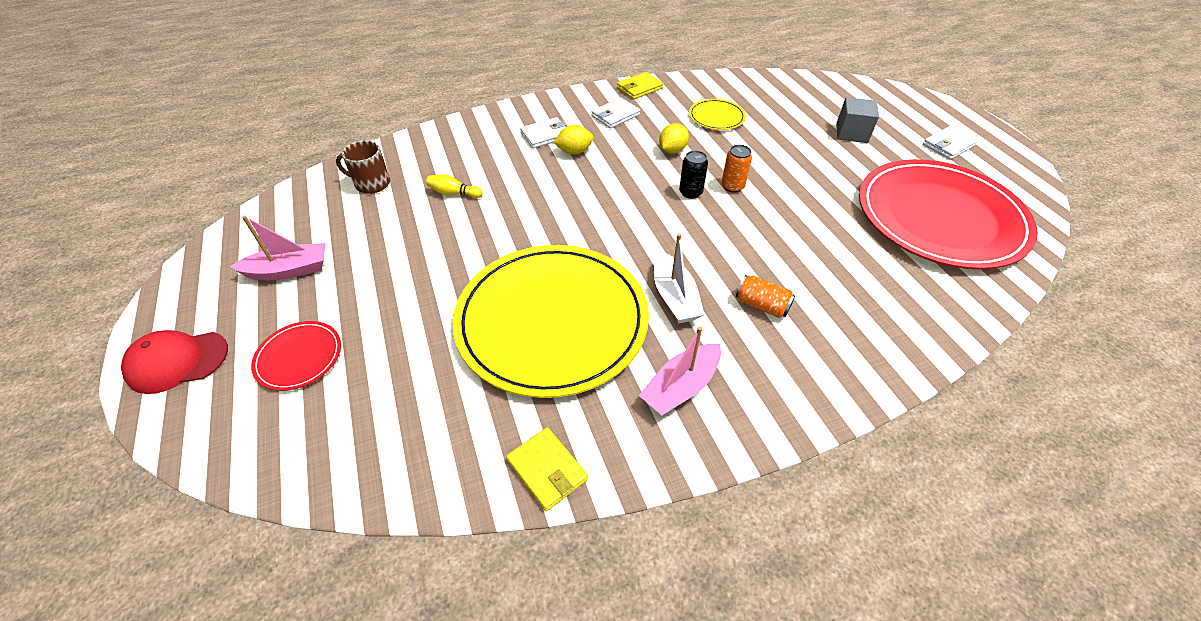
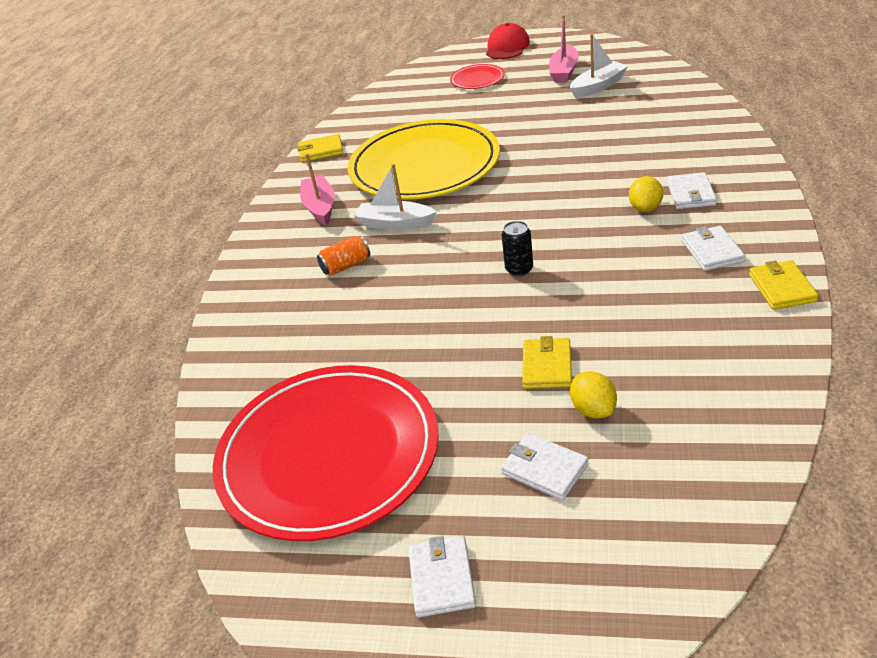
camera: 125 degrees right, 10 degrees down
(338, 230) = (598, 87): none -> white boat
(371, 183) = (656, 98): brown mug -> none
(454, 193) = (614, 135): yellow bowling pin -> none
(672, 150) = (606, 277): yellow lemon -> yellow lemon (593, 409)
(716, 117) = (664, 339): yellow plate -> none
(732, 186) = (508, 302): orange can -> none
(778, 152) = (547, 366): none -> yellow wallet
(851, 133) = (544, 469): grey cube -> white wallet

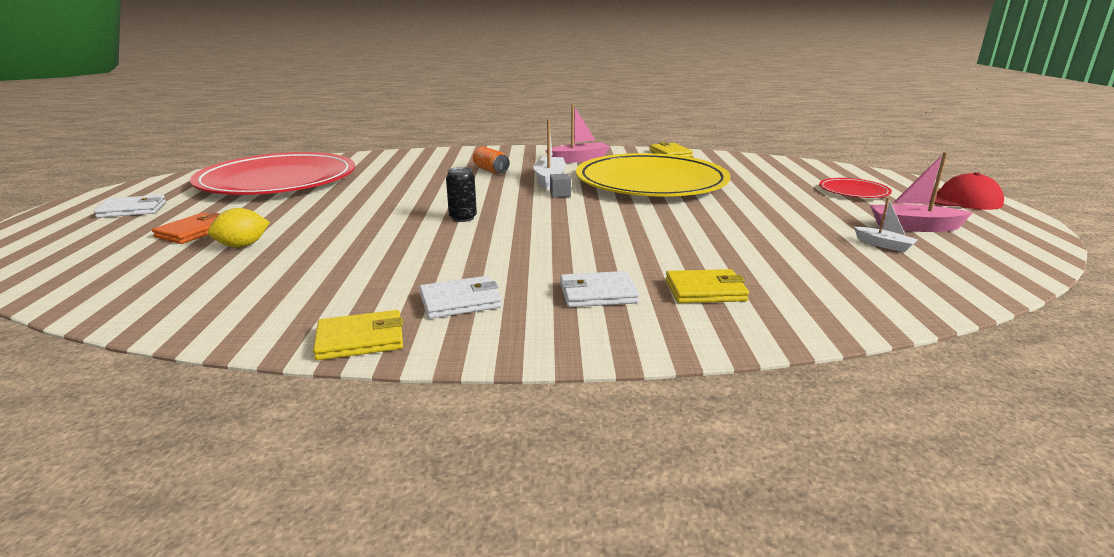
camera: 75 degrees right, 15 degrees down
(452, 215) = (560, 194): none -> grey cube
(544, 469) = (194, 231): white wallet -> orange wallet
(547, 366) = (314, 230): yellow wallet -> yellow wallet (705, 290)
(598, 87) = (884, 245): white boat -> white boat, size x0.59
(645, 208) = (565, 268): yellow lemon -> none

